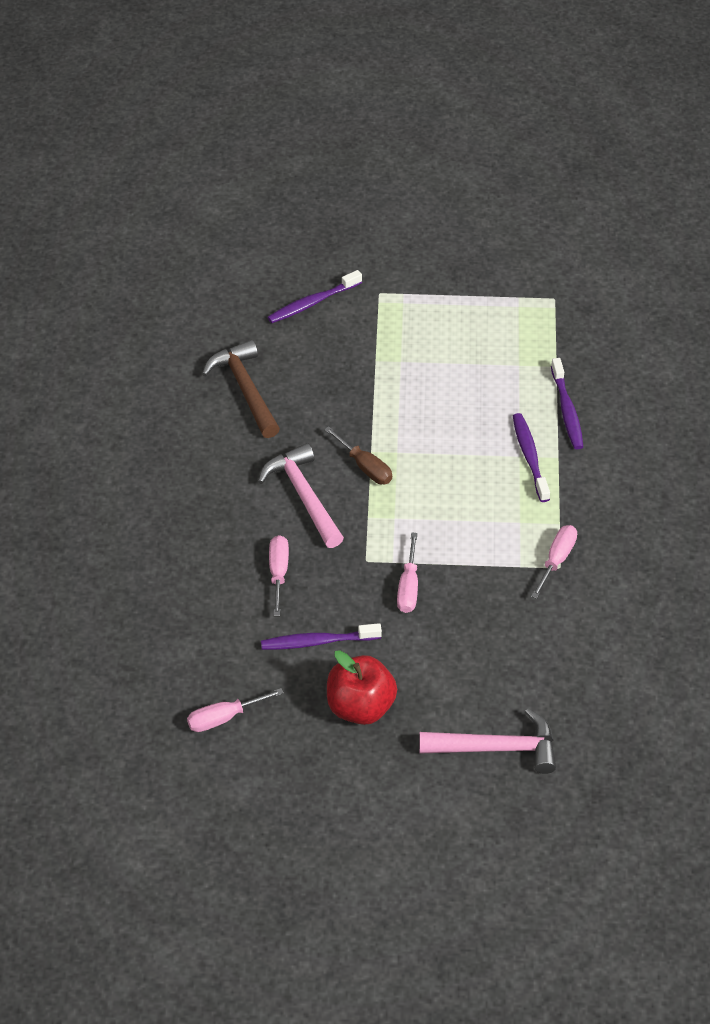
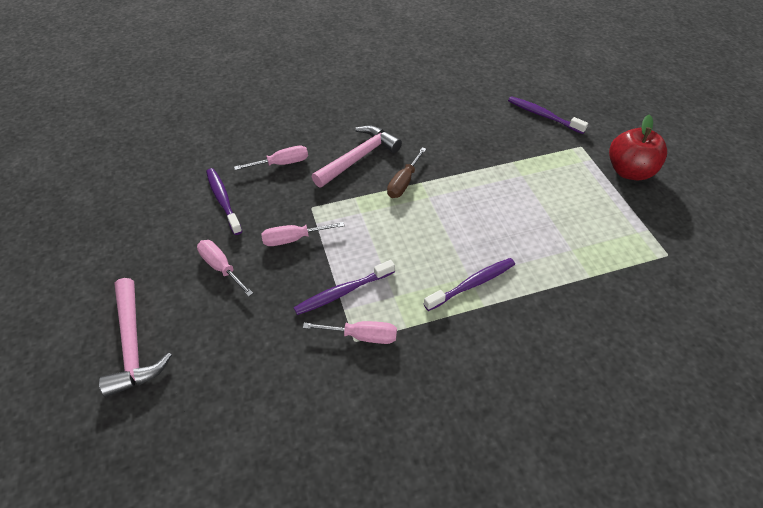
camera: 70 degrees right, 0 degrees up
(224, 718) = (143, 170): pink screwdriver -> pink screwdriver (221, 267)
(245, 389) = (440, 105): brown hammer -> none
(360, 707) = (165, 241): red apple -> red apple (629, 171)
(567, 410) = (544, 298): purple toothbrush -> purple toothbrush (343, 292)

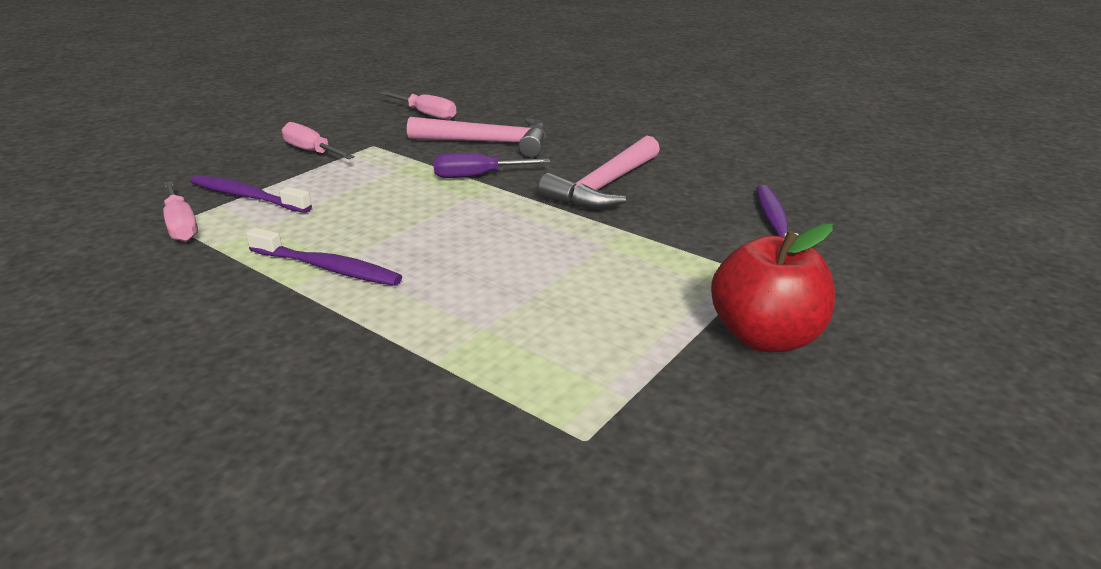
camera: 55 degrees right, 20 degrees down
(133, 345) = (109, 134): pink hammer -> pink hammer (604, 186)
(221, 267) = (239, 135): pink screwdriver -> none
(223, 201) = (337, 109): purple toothbrush -> none
(403, 182) = (477, 176): brown screwdriver -> purple screwdriver

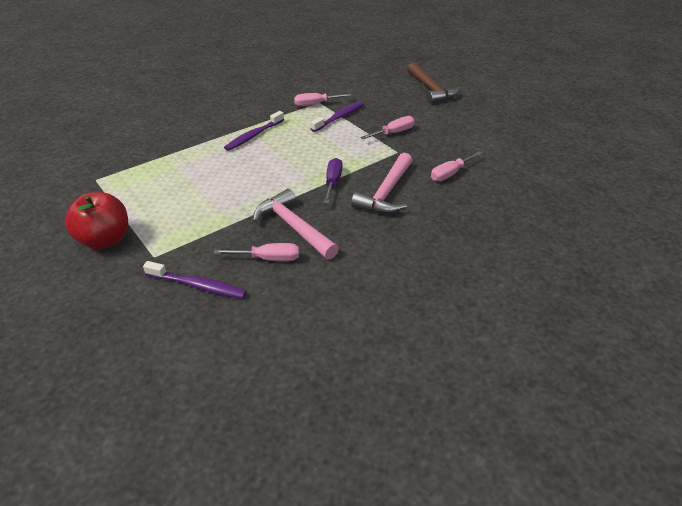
camera: 105 degrees right, 10 degrees up
(144, 137) = (431, 89): none -> brown hammer
(682, 191) = (268, 259): none -> pink screwdriver

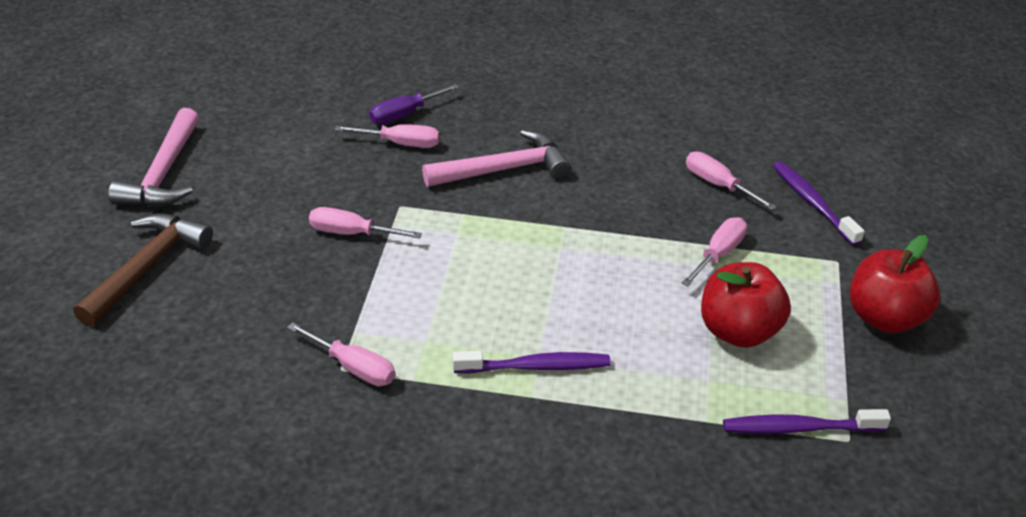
camera: 135 degrees left, 0 degrees up
(181, 191) = (738, 331): none -> red apple
(226, 219) = (718, 254): none -> pink screwdriver
(293, 227) = (655, 198): pink hammer -> pink hammer (164, 174)
(333, 182) = (540, 219): purple screwdriver -> purple screwdriver (404, 115)
(339, 117) = (367, 312): purple toothbrush -> purple toothbrush (800, 428)

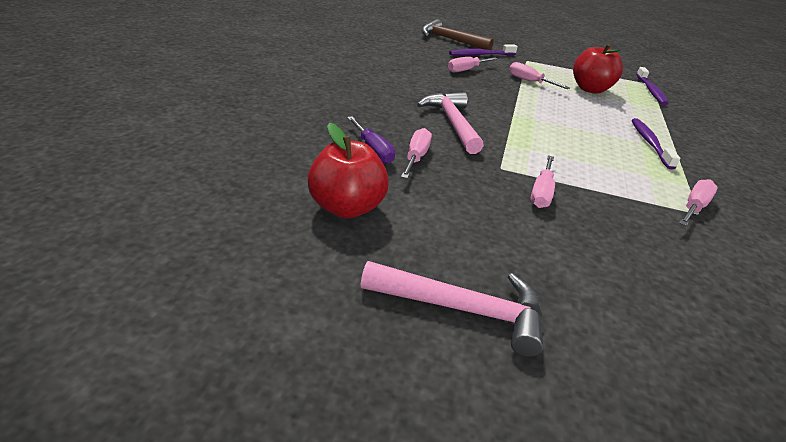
camera: 85 degrees left, 5 degrees down
(146, 267) = (633, 324): brown hammer -> brown hammer (450, 40)
(884, 318) = (565, 61): red apple -> red apple (347, 207)

